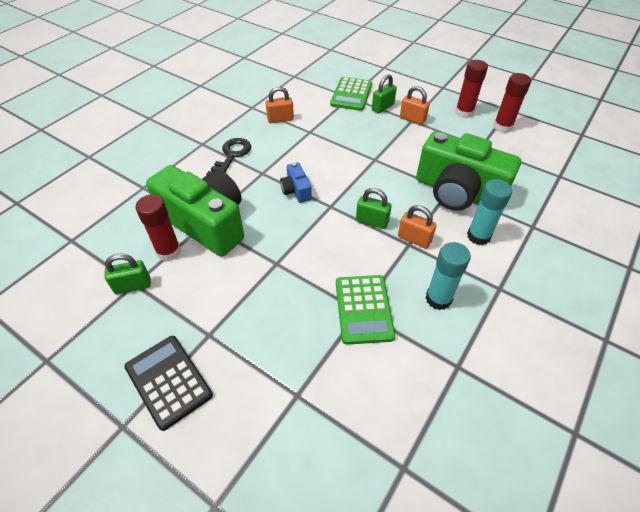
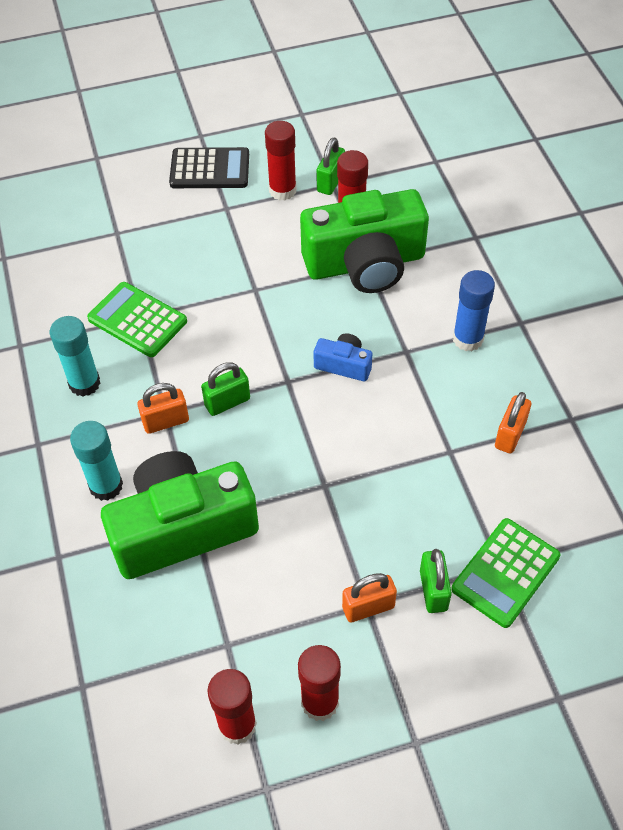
camera: 130 degrees right, 5 degrees up
(162, 310) = (282, 190): none -> red glue stick
(232, 156) = (468, 339): black key -> blue glue stick
(351, 94) = (505, 573): green calculator -> green calculator turned 105 degrees counterclockwise

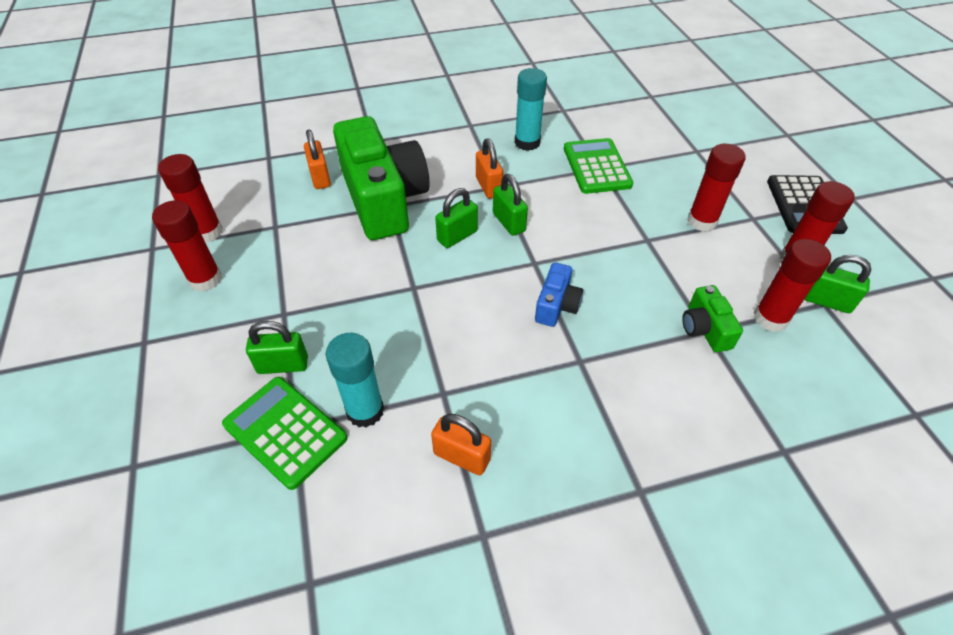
camera: 90 degrees right, 5 degrees down
(106, 486) = (429, 158): turquoise glue stick -> turquoise glue stick (365, 411)
(137, 320) = (596, 167): green calculator -> green calculator turned 45 degrees counterclockwise
(230, 245) = (702, 221): none -> red glue stick
(248, 449) = (457, 236): none -> green padlock
(365, 263) = (705, 329): green camera -> green camera, size x0.44
(368, 607) = (280, 314): orange padlock -> orange padlock (320, 178)
(468, 339) = (604, 425): blue glue stick -> none

